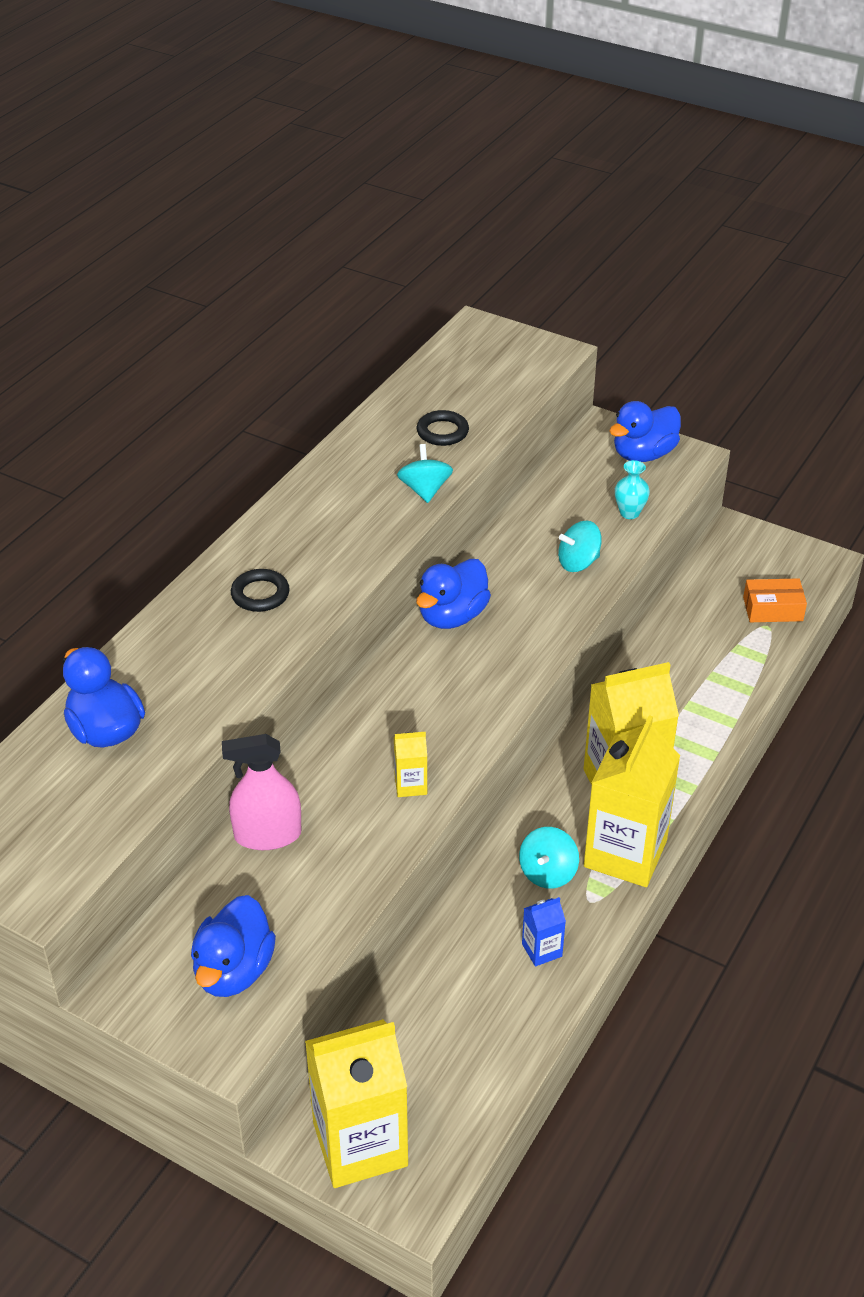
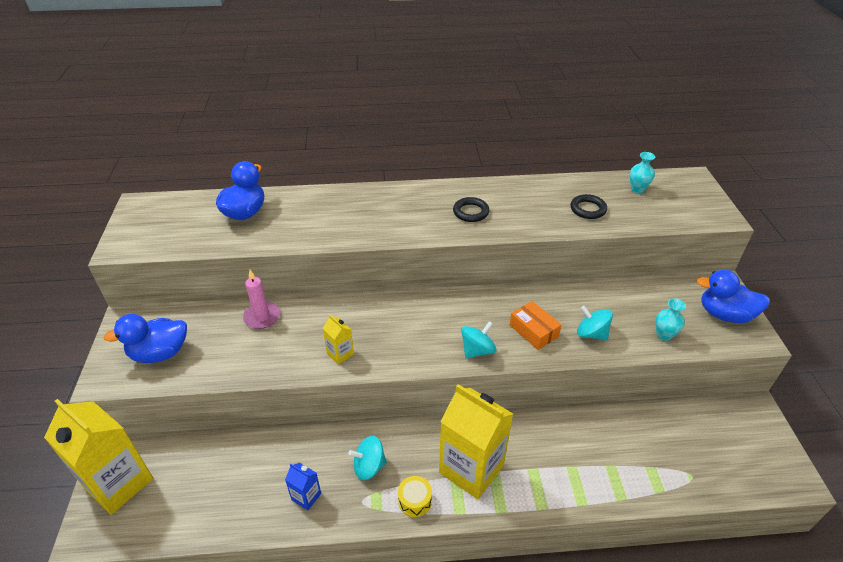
camera: 55 degrees right, 0 degrees up
(260, 594) = (385, 212): black ring -> black ring (471, 212)
(267, 835) = (262, 317): pink spray bottle -> pink candle
(425, 490) = (531, 226): turquoise spinning top -> turquoise spinning top (477, 350)
(449, 376) = (637, 189): none -> turquoise vase
(452, 616) = (486, 303): blue duck -> none
(625, 853) = (415, 500): yellow carton -> yellow drum
(773, 609) = (711, 471): orange box -> orange box (533, 331)

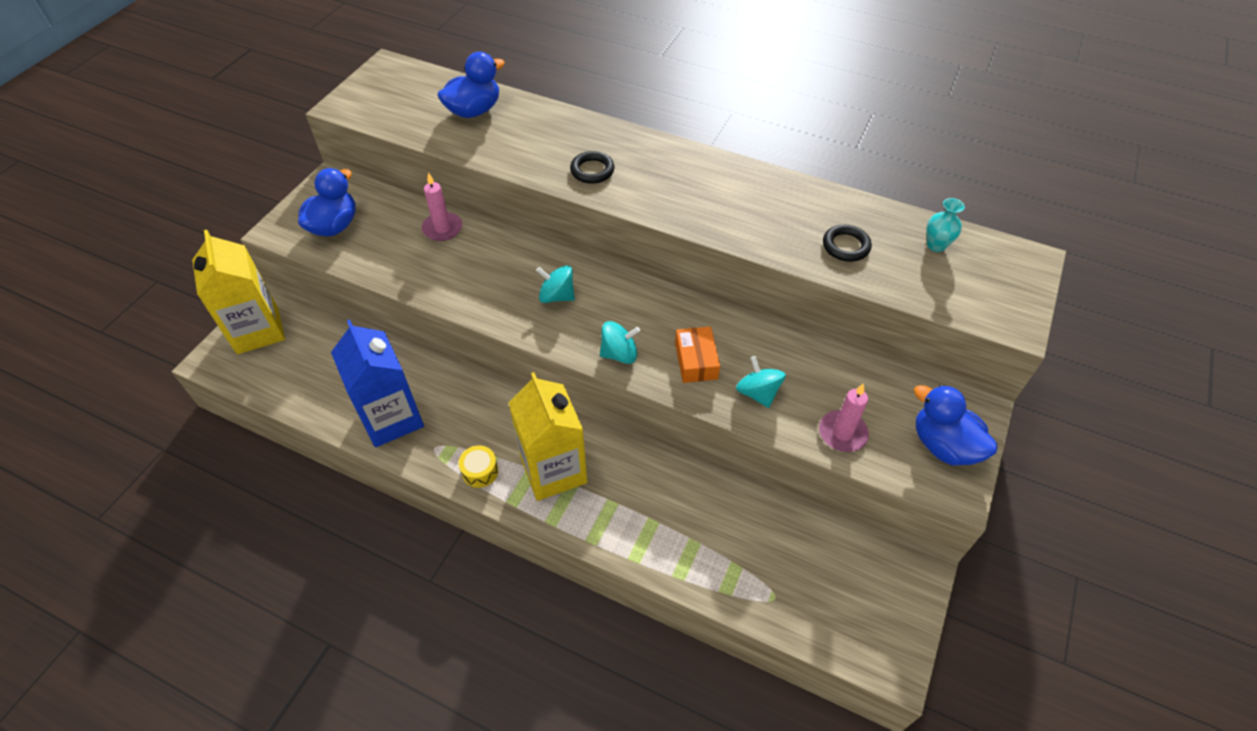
camera: 30 degrees right, 10 degrees up
(160, 353) = (334, 226): blue duck -> blue duck turned 105 degrees clockwise
(306, 496) = (391, 418): blue carton -> blue carton, size x2.29
(340, 354) = (485, 296): yellow carton -> none
(369, 466) = (463, 420): turquoise spinning top -> turquoise spinning top (557, 296)
(471, 212) = (703, 197): black ring -> black ring (592, 170)
(664, 335) = (842, 433): turquoise vase -> pink candle

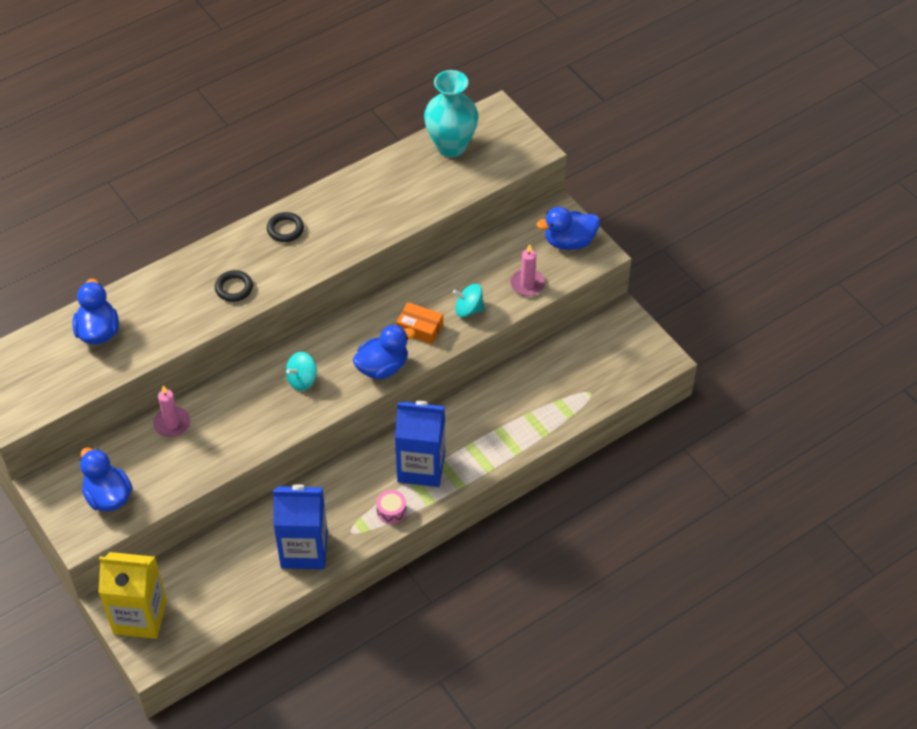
camera: 60 degrees left, 0 degrees up
(480, 471) = (391, 511): yellow drum -> pink drum
(553, 470) = (421, 467): yellow carton -> blue carton
(619, 354) = (382, 367): turquoise spinning top -> blue duck
(846, 246) = (417, 190): black ring -> black ring (285, 229)
(936, 245) = (451, 146): turquoise vase -> turquoise vase, size x2.22

